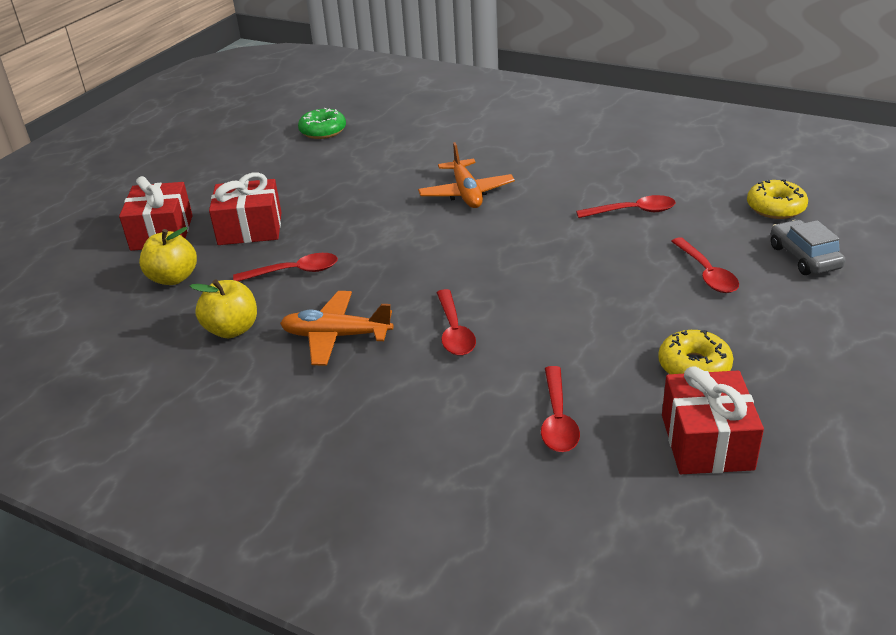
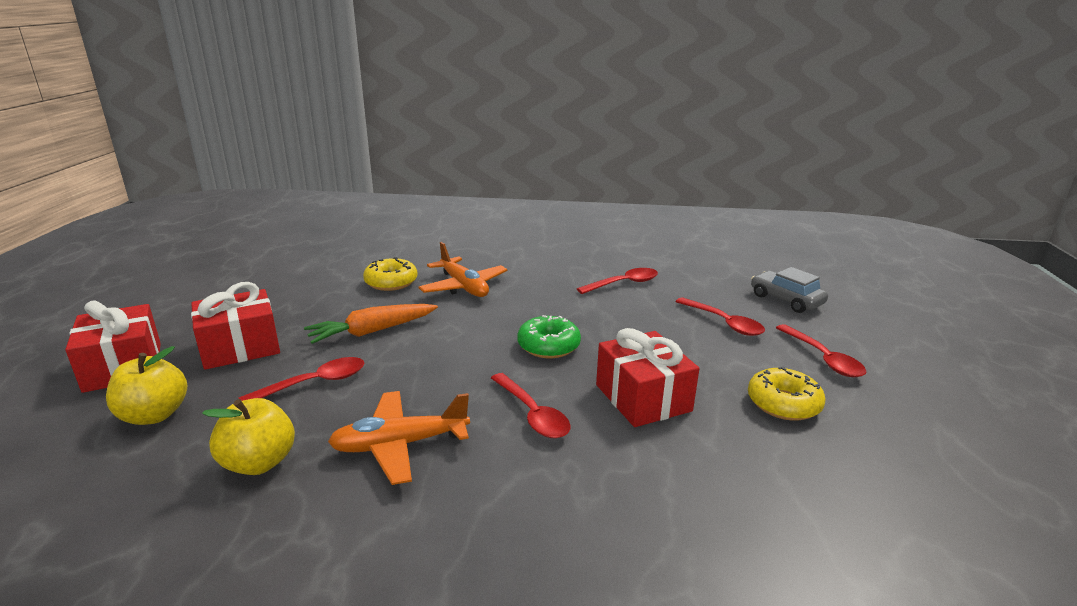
camera: 25 degrees left, 10 degrees down
(323, 131) = (288, 252): green donut -> green donut (548, 346)
(360, 230) = (372, 331): none -> orange carrot
(558, 419) = (704, 486): red spoon -> red spoon (823, 358)
(706, 442) = (859, 475): red gift -> red gift (642, 398)
(775, 208) = (732, 268): yellow donut -> yellow donut (391, 282)

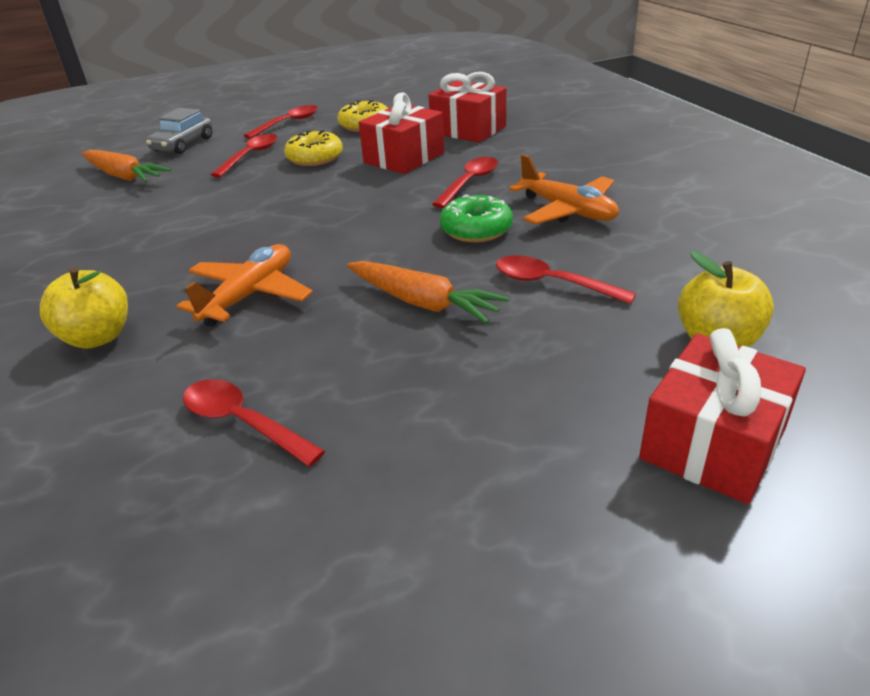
camera: 115 degrees left, 10 degrees up
(240, 347) = (558, 375): red gift -> red gift (468, 130)
(259, 462) = (666, 250): yellow apple -> yellow apple (98, 337)
(391, 282) = (271, 358): yellow donut -> yellow donut (315, 158)
(548, 346) = (359, 206): green donut -> green donut (476, 229)
(624, 283) = (181, 209): red spoon -> red spoon (242, 422)
(718, 272) = (124, 176): none -> orange carrot

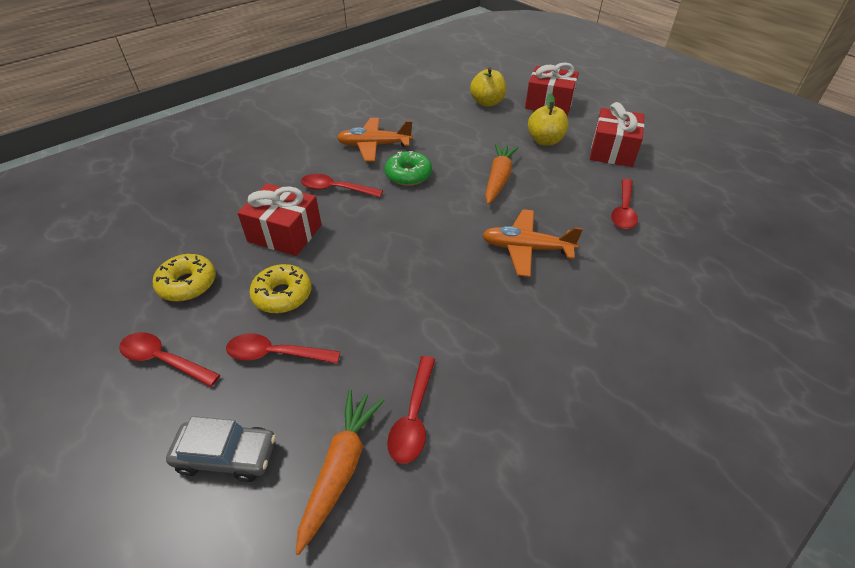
camera: 110 degrees left, 10 degrees up
(98, 337) = (609, 303): yellow apple -> yellow apple (545, 141)
(468, 130) = (218, 209): red gift -> red gift (612, 151)
(552, 283) = (460, 143): red spoon -> red spoon (413, 418)
(567, 210) = (374, 146): orange plane -> orange plane turned 120 degrees counterclockwise

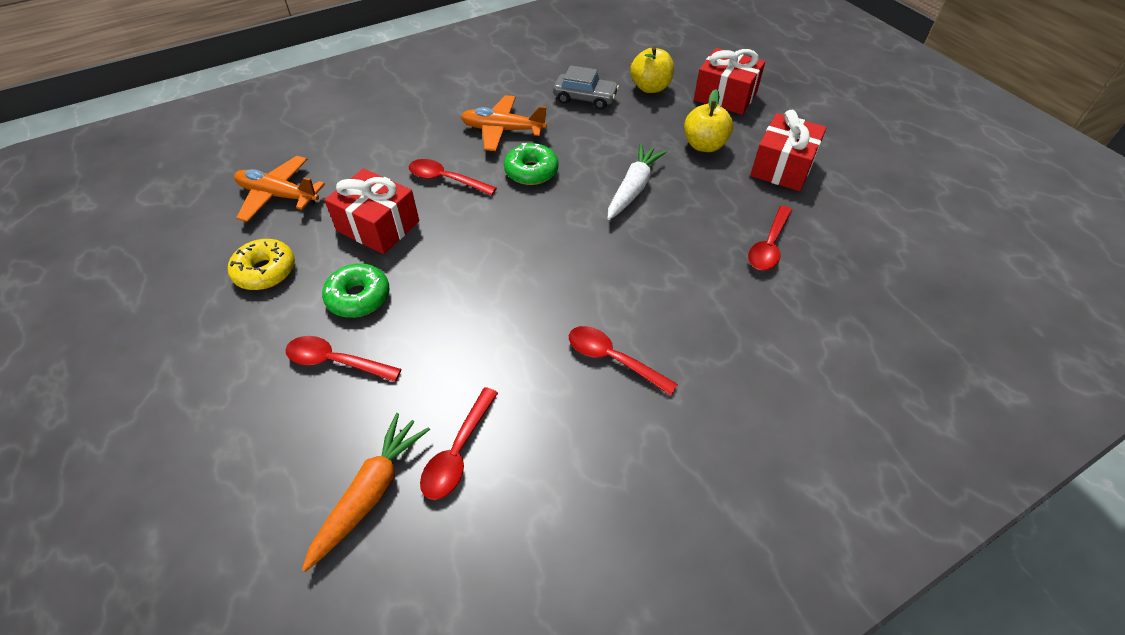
camera: 10 degrees right, 5 degrees up
(163, 360) = (224, 351): red spoon -> red spoon (612, 359)
(227, 455) = (263, 461): grey car -> grey car (585, 98)
(282, 295) = (358, 297): yellow donut -> green donut
(498, 179) = (633, 188): orange carrot -> white carrot
(526, 249) = (638, 279): orange plane -> orange plane (279, 195)

